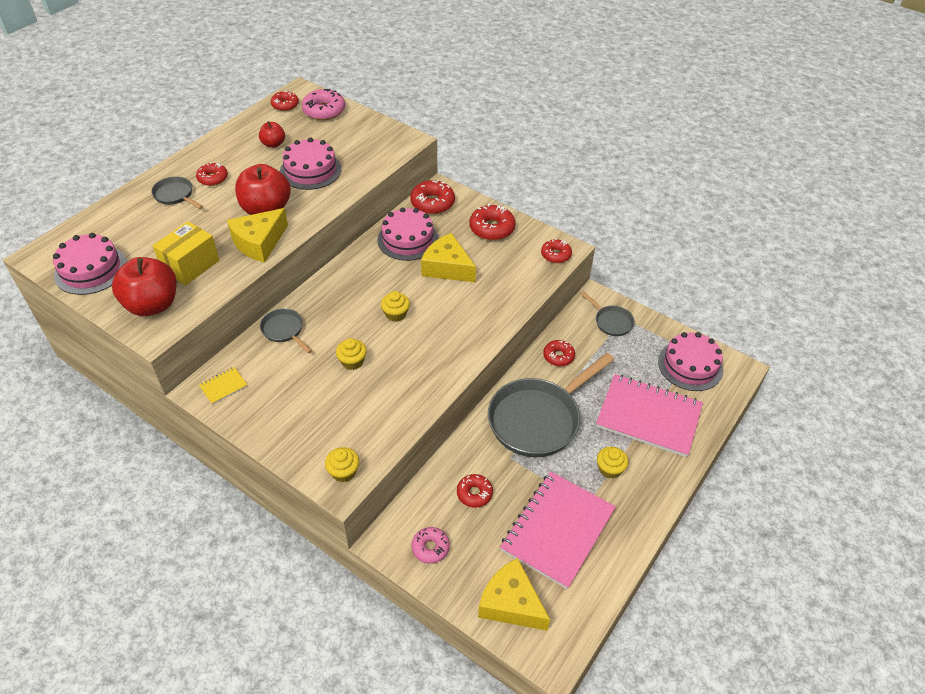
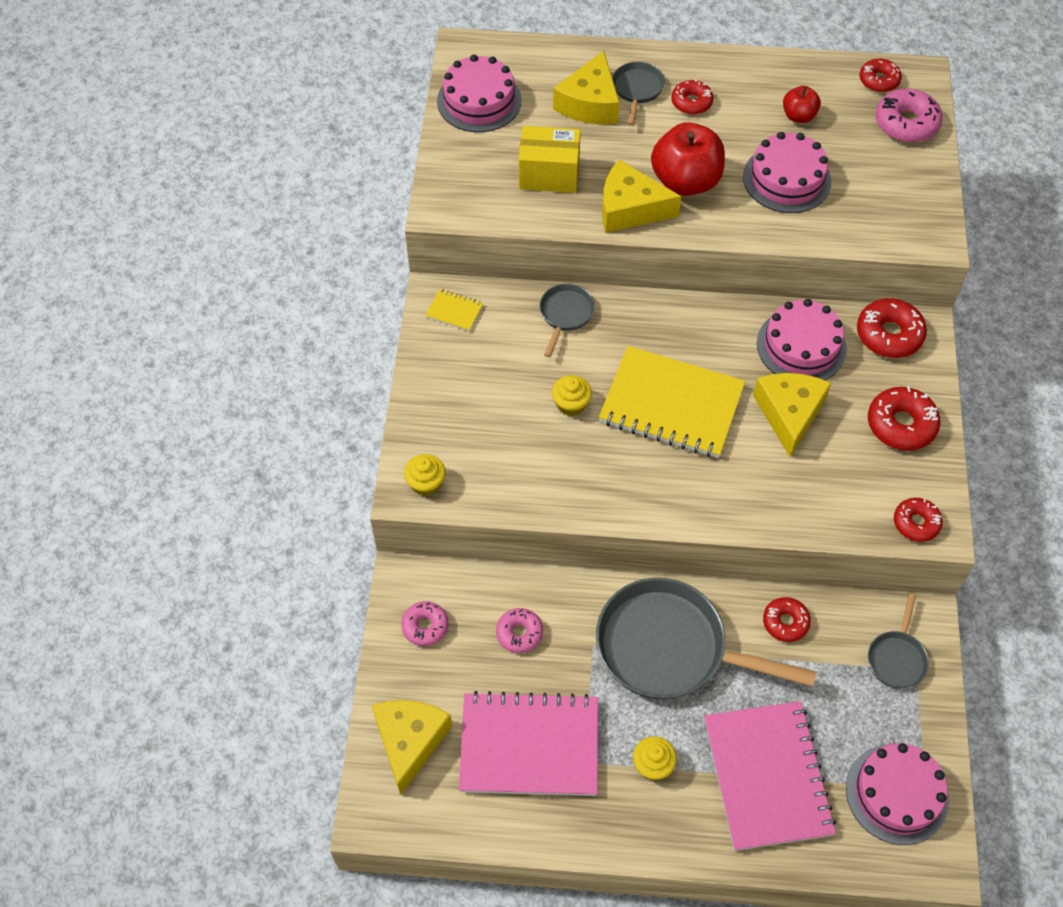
camera: 60 degrees right, 10 degrees up
(152, 305) = (473, 181): red apple -> none
(159, 220) = (590, 103): none -> yellow cheese
(396, 314) = (671, 404): yellow cupcake -> yellow notebook
(474, 493) = (519, 633): red donut -> pink donut

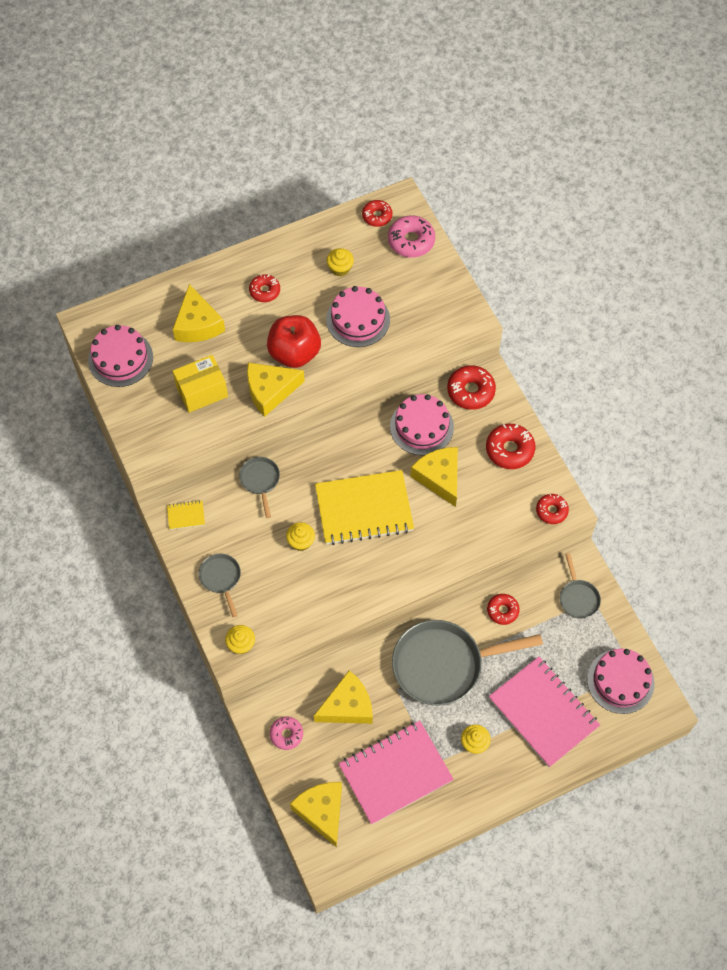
camera: 30 degrees left, 5 degrees up
(519, 633) = (347, 706): pink donut -> yellow cheese
(637, 90) = (223, 299): grey pan -> grey pan (221, 579)
(798, 116) = (340, 268): red apple -> yellow cupcake

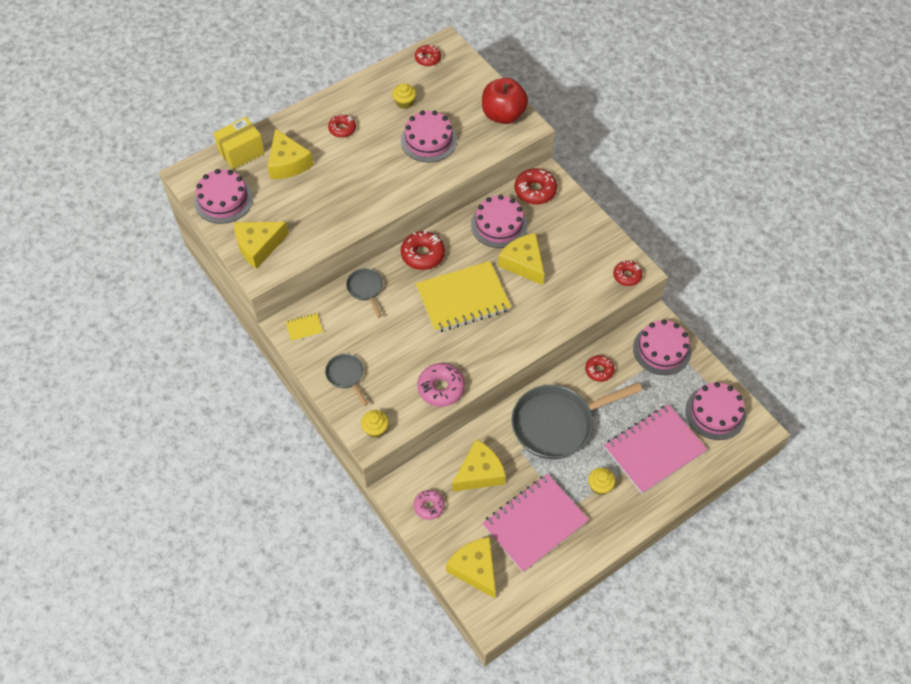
camera: 10 degrees left, 5 degrees down
(202, 391) = (302, 216): yellow box -> yellow box (242, 152)
(270, 391) = (363, 207): yellow cheese -> yellow cheese (258, 246)
(294, 353) = (378, 174): red apple -> red apple (503, 115)
(301, 541) = (412, 334): yellow cupcake -> none
(411, 241) = (461, 74): pink donut -> pink donut (441, 388)
(509, 450) = (579, 232): red donut -> red donut (423, 255)
(543, 712) = (654, 450): pink notebook -> pink notebook turned 75 degrees counterclockwise
(578, 597) = (662, 349): grey pan -> pink cake

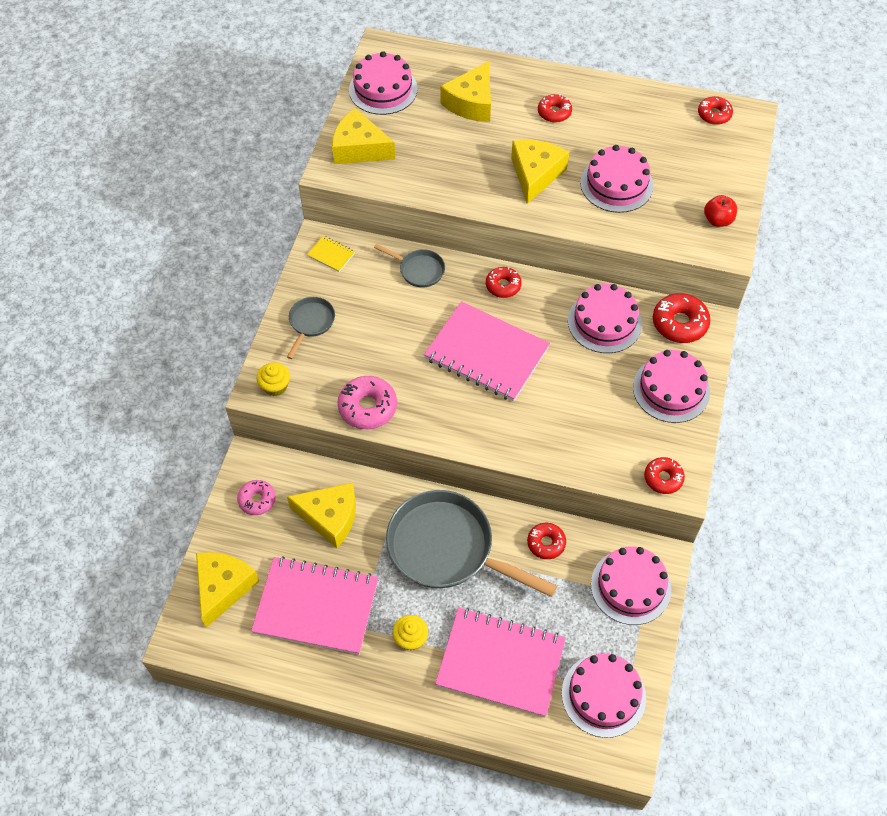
camera: 50 degrees right, 0 degrees up
(242, 152) = (447, 64): yellow box -> none
(366, 289) = (418, 270): grey pan -> grey pan turned 90 degrees clockwise
(404, 102) = (639, 135): yellow cupcake -> none
(423, 255) = (503, 286): red donut -> red donut, size x0.65
(463, 298) = (486, 353): yellow notebook -> pink notebook
(503, 115) = (717, 220): red apple -> red apple, size x0.52
(523, 263) = (580, 375): yellow cheese -> yellow cheese (535, 174)
(574, 228) = (671, 389): none -> pink cake

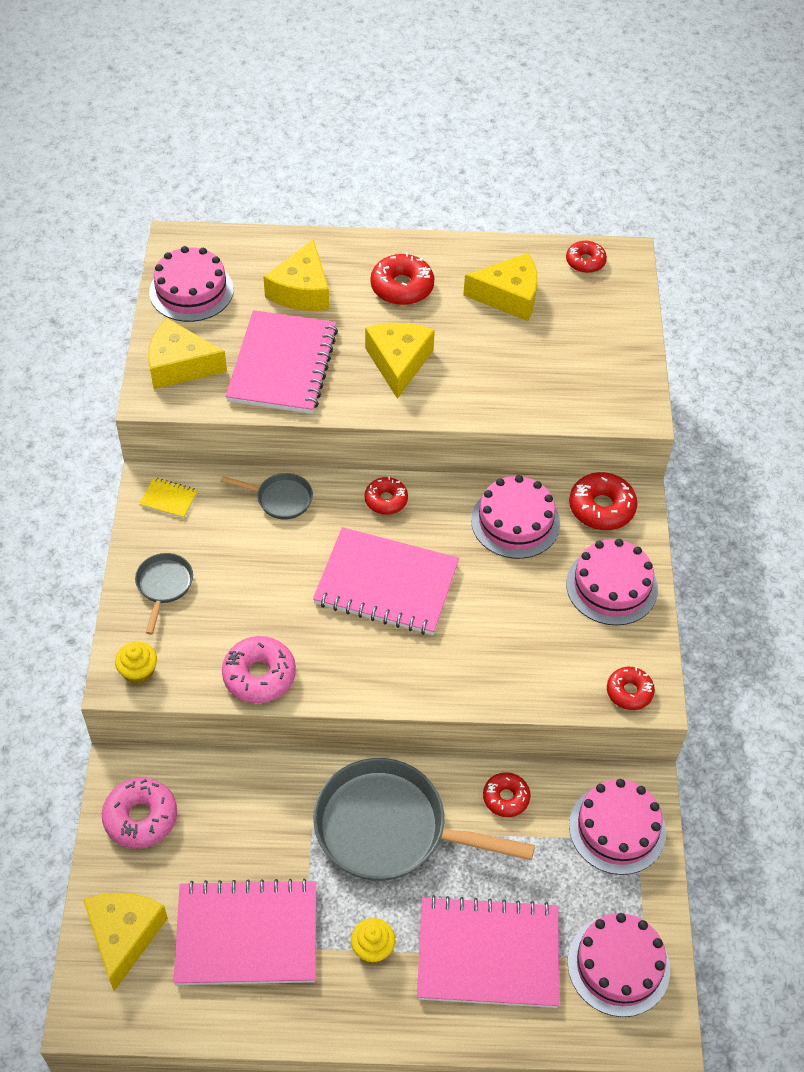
camera: 15 degrees left, 5 degrees down
(257, 500) = (141, 818): pink donut -> pink donut, size x1.55
(330, 517) = (237, 820): yellow cheese -> yellow cheese (508, 296)
(441, 161) = (282, 365): none -> pink notebook
(554, 112) = (402, 287): red donut -> red donut, size x1.55
(616, 184) = (495, 359): pink cake -> none
(717, 220) = (621, 381): red apple -> none

